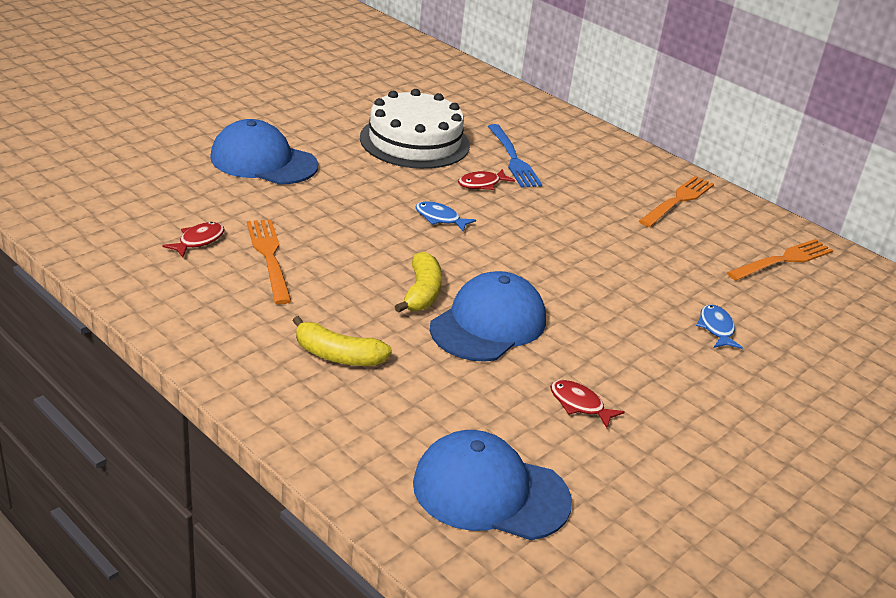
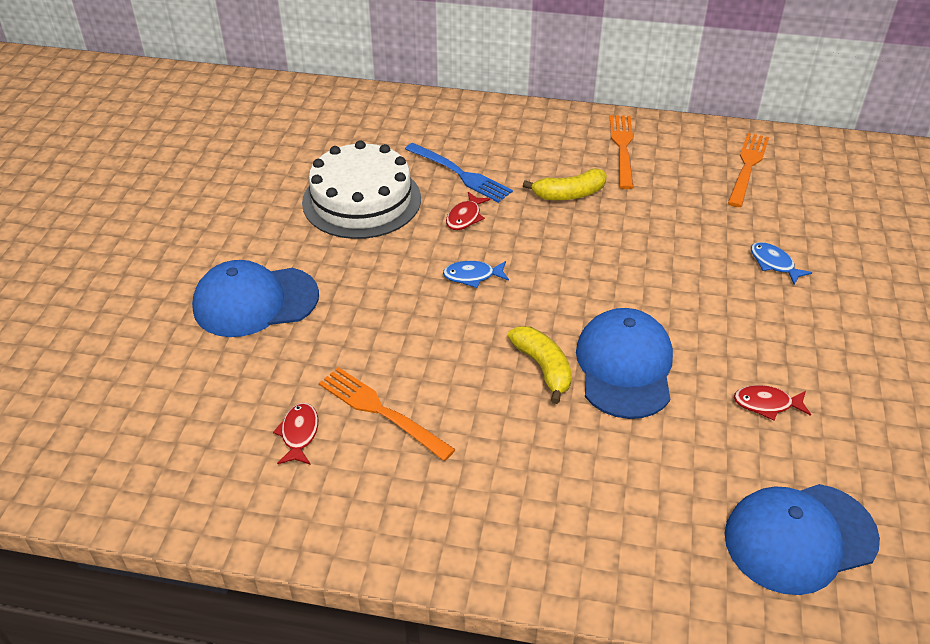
camera: 30 degrees left, 10 degrees up
(338, 355) = (552, 482): yellow banana -> yellow banana (569, 194)

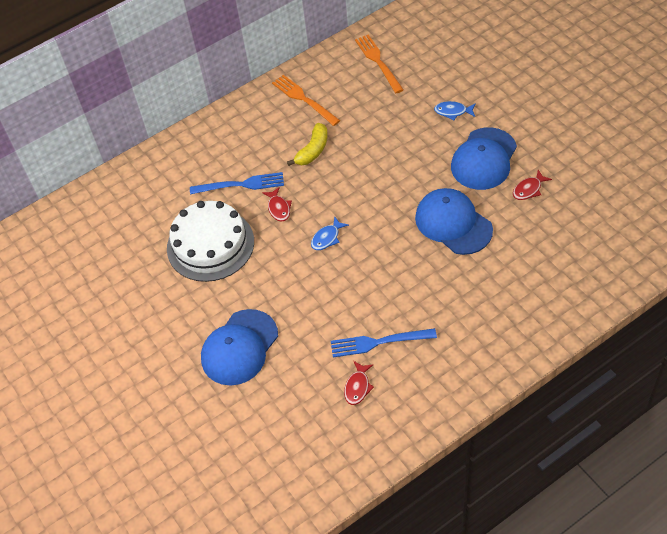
camera: 40 degrees left, 10 degrees up
(299, 434) = (358, 387): red fish -> red fish turned 120 degrees counterclockwise
(380, 411) = (378, 342): orange fork -> blue fork
(543, 368) = (420, 256): yellow banana -> none
(799, 538) = (604, 239): blue cap -> blue cap (484, 159)

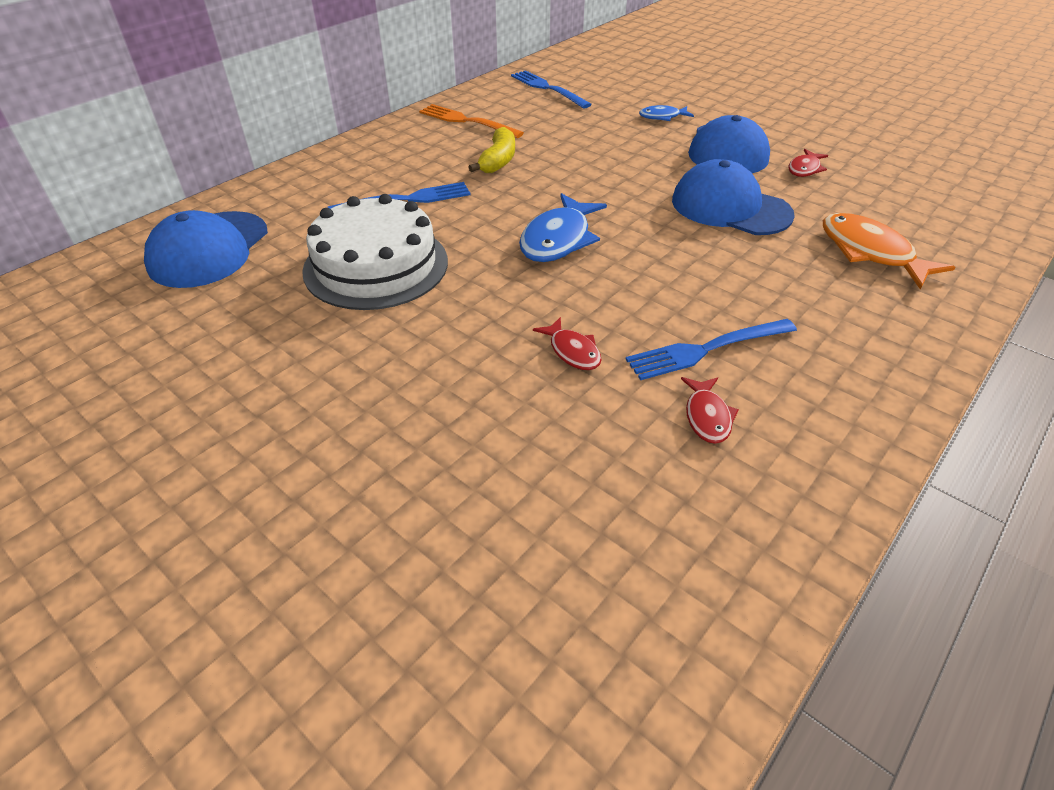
camera: 20 degrees left, 10 degrees down
(239, 347) = (467, 389): blue cap -> blue cap (209, 249)
(278, 208) = (471, 217): red fish -> red fish (572, 351)
(327, 238) = (558, 239): blue fish -> blue fish, size x1.82
(378, 61) = (547, 88): orange fork -> blue fork
(523, 281) = (870, 252): none -> orange fish

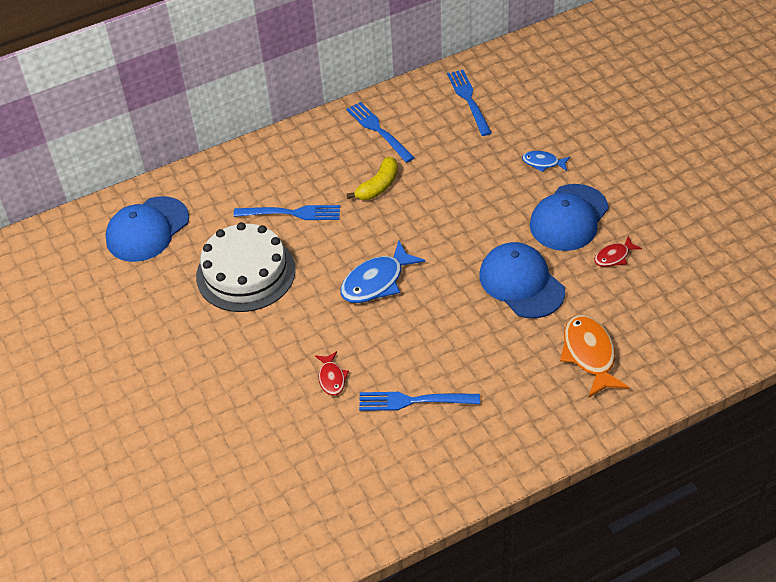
camera: 25 degrees right, 5 degrees up
(466, 121) = (378, 130): orange fork -> blue fork
(707, 416) = (381, 446): red fish -> none

